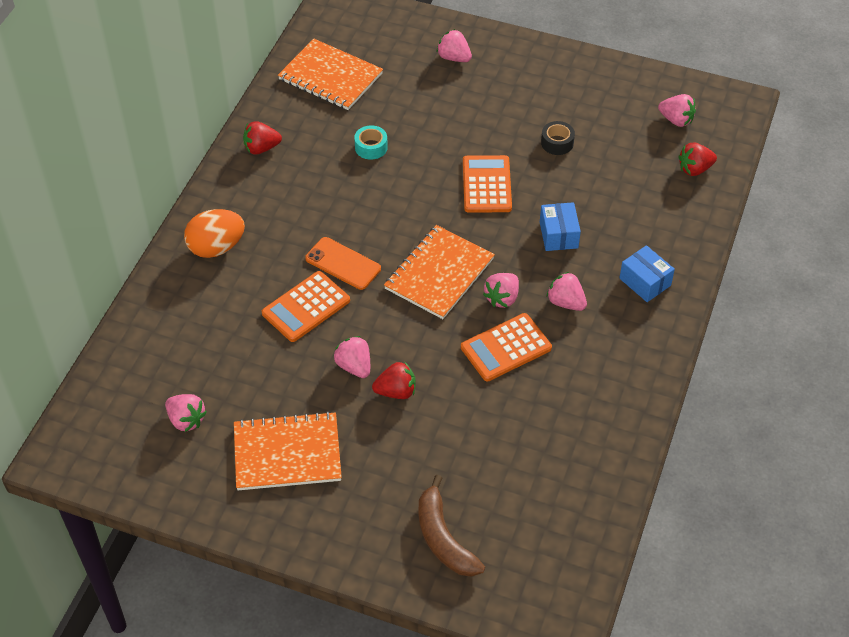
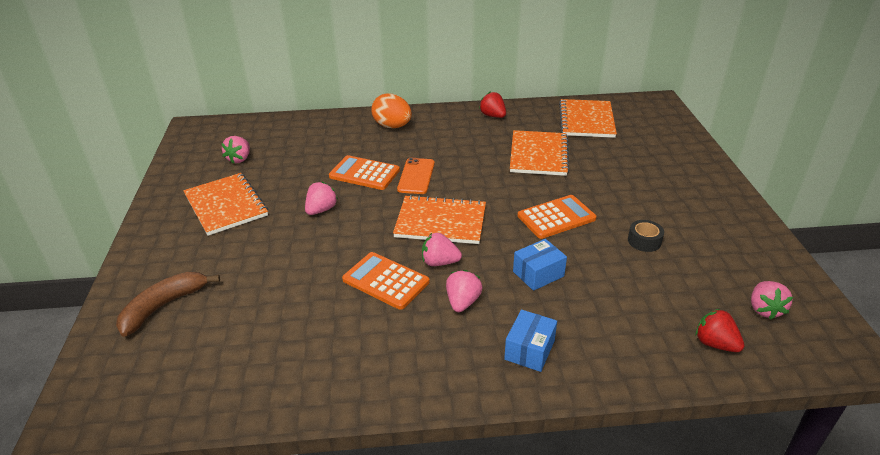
camera: 65 degrees right, 15 degrees down
(371, 147) = (538, 155): turquoise tape -> orange notebook
(396, 391) = (307, 236): red strawberry -> none
(454, 58) = (671, 162): pink strawberry -> none

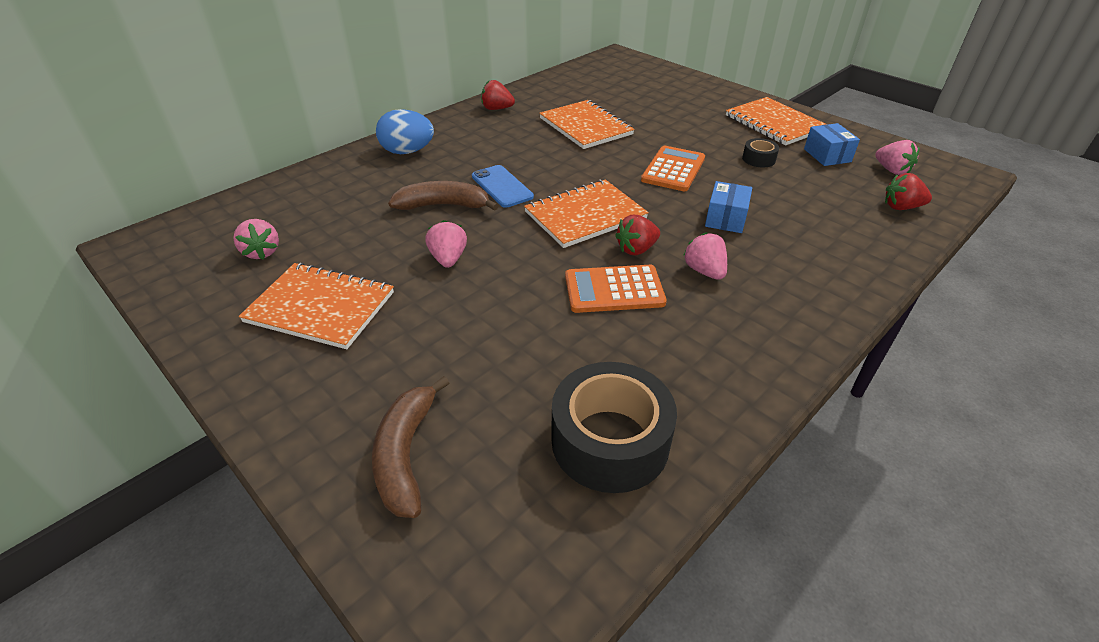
camera: 40 degrees left, 5 degrees up
(256, 365) = (610, 441): none -> black tape
(364, 173) = (444, 205): orange calculator -> brown banana
(392, 126) = (407, 152): orange egg -> blue egg
(416, 176) = (502, 186): orange phone -> blue phone
(439, 262) = (636, 249): pink strawberry -> red strawberry
(529, 350) = (807, 279): blue box -> blue box (827, 155)
(586, 120) = (583, 86): orange notebook -> orange notebook (774, 123)

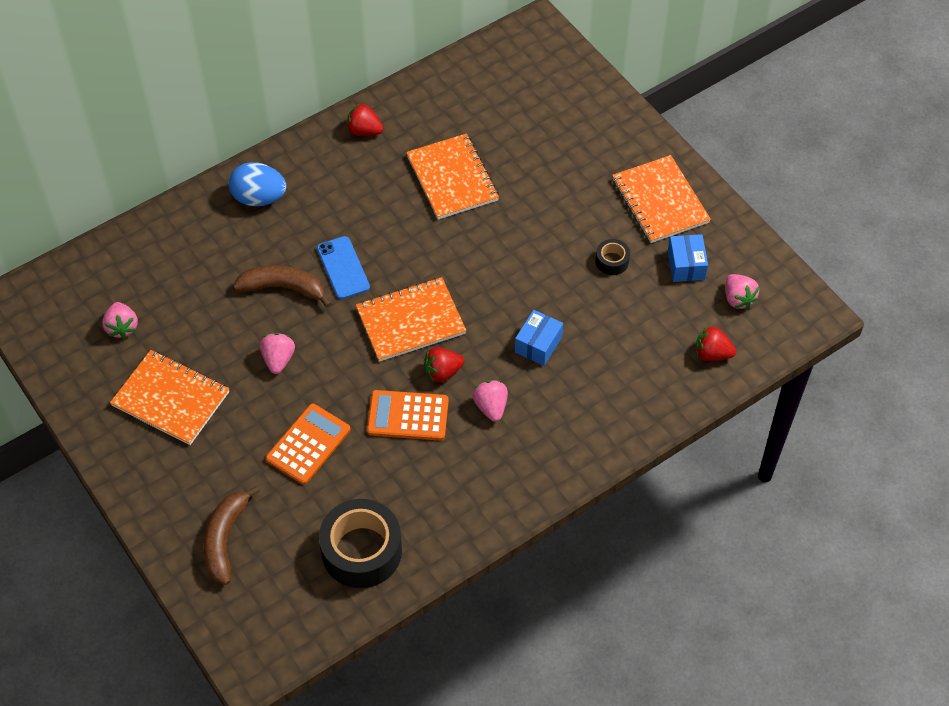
camera: 10 degrees right, 15 degrees up
(673, 169) = (518, 265): orange calculator -> orange calculator (308, 444)

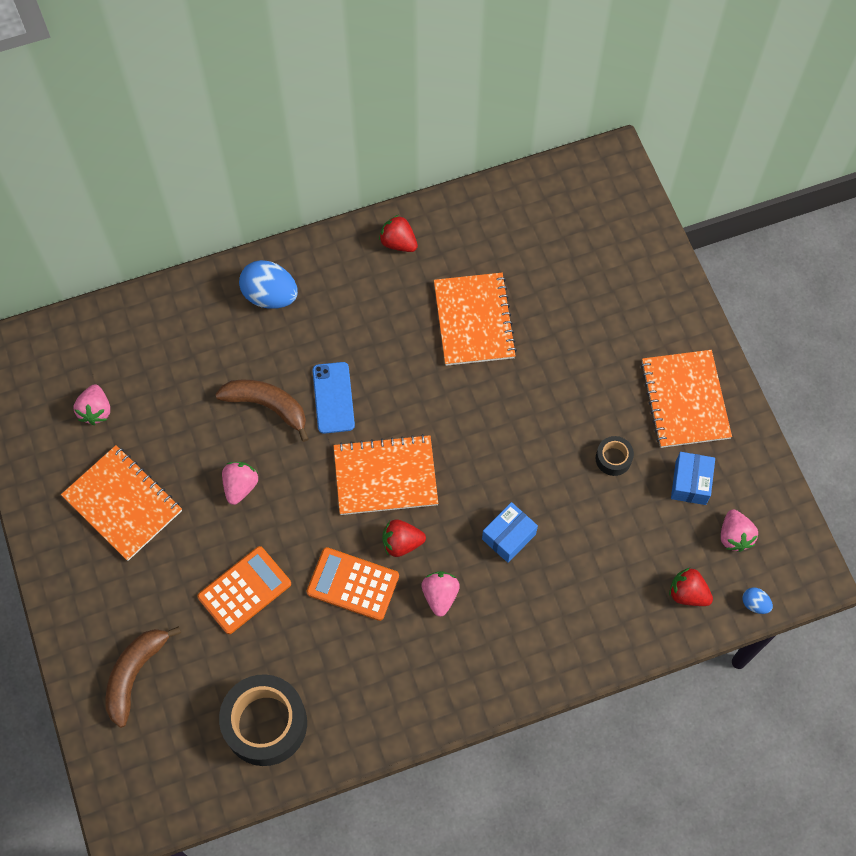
camera: 15 degrees right, 10 degrees up
(773, 348) = (754, 604): none -> blue egg

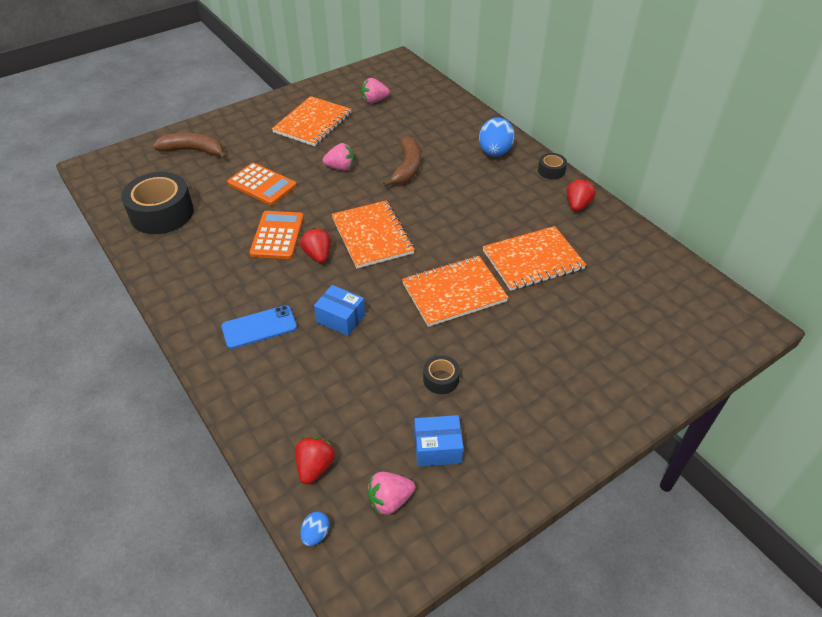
camera: 75 degrees right, 20 degrees down
(327, 246) = (551, 171): none -> black tape
(333, 398) = (427, 197): blue phone -> blue phone (259, 327)
(440, 595) = (277, 285): pink strawberry -> none
(685, 400) = (528, 427): orange notebook -> orange notebook (454, 292)

